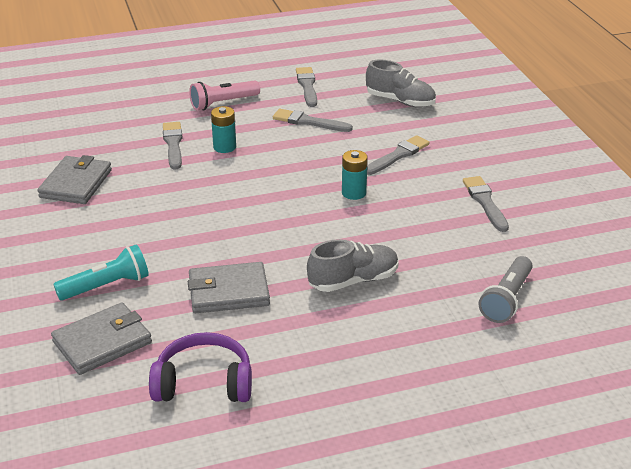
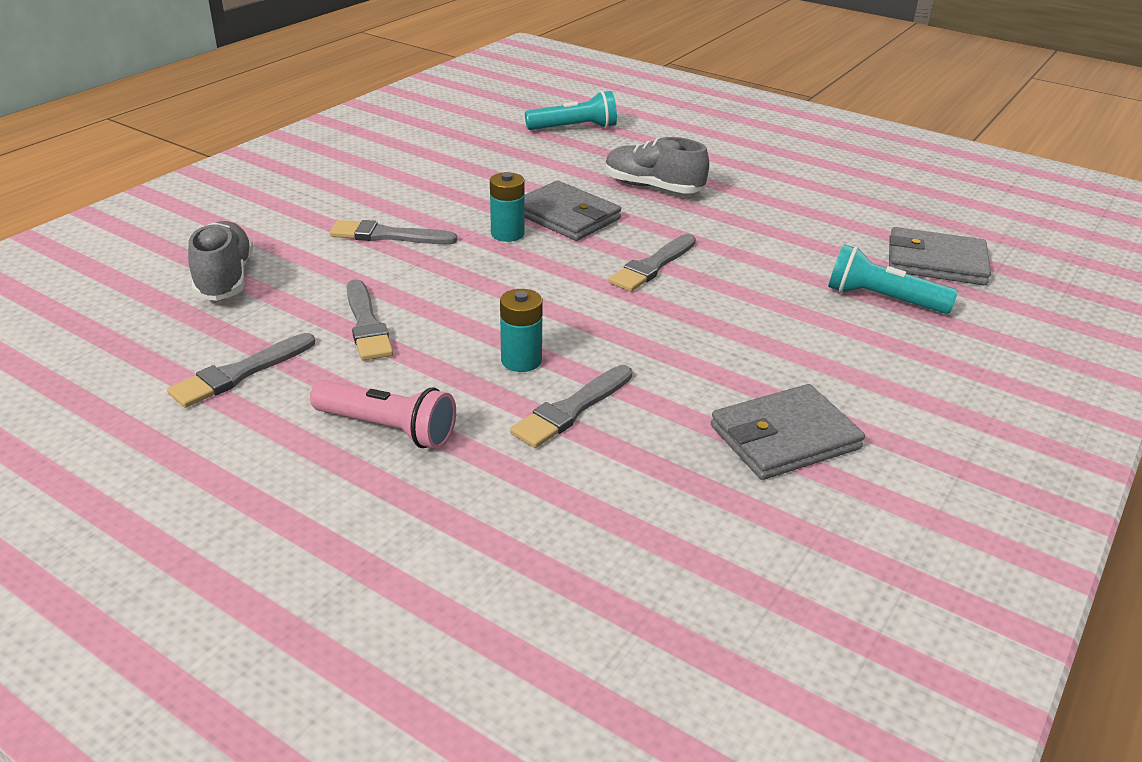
camera: 130 degrees left, 0 degrees up
(204, 383) = (876, 200): purple headphones -> none
(229, 292) = (769, 234): grey wallet -> grey wallet (566, 216)
(485, 202) = (431, 168): grey brush -> grey brush (652, 266)
(506, 299) = (574, 128): grey flashlight -> turquoise flashlight

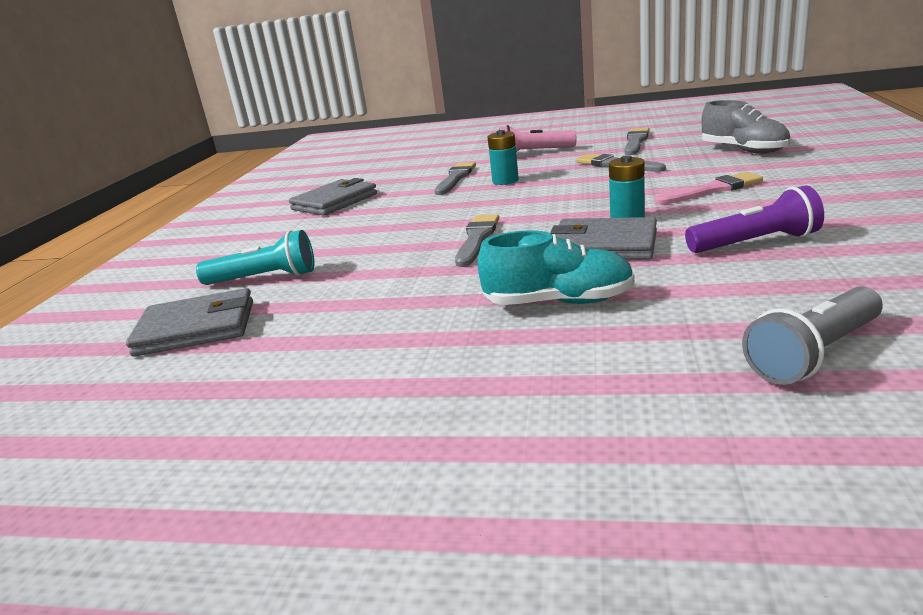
camera: 160 degrees right, 10 degrees down
(388, 235) = (712, 190): grey brush -> pink brush
(476, 179) = (755, 243): none -> purple flashlight
(574, 128) = (814, 354): turquoise flashlight -> grey flashlight
(653, 187) = (558, 302): grey shoe -> turquoise shoe

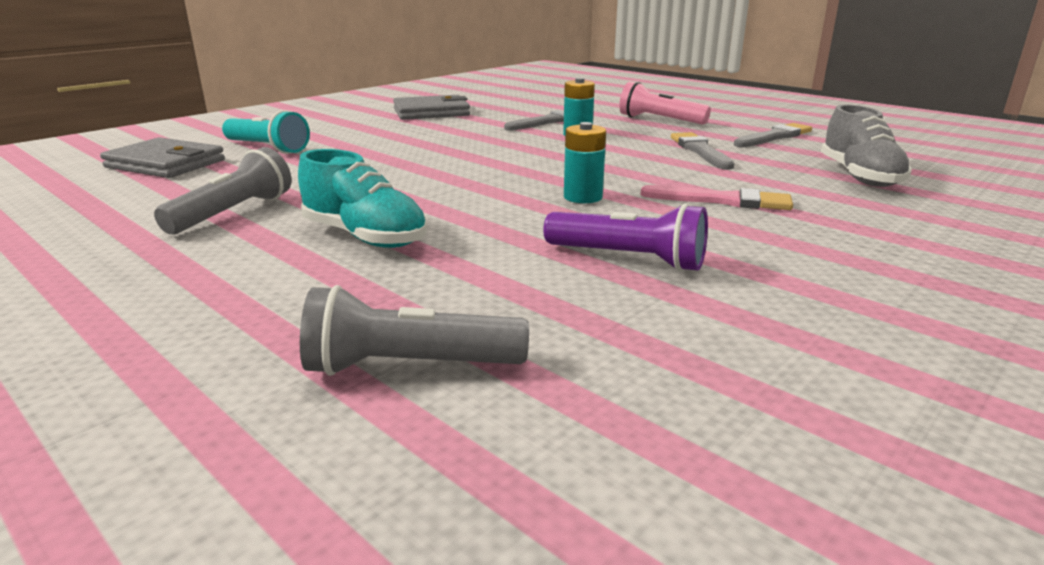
camera: 30 degrees right, 0 degrees up
(399, 333) = (233, 213): none -> grey flashlight
(477, 239) = (441, 170): grey brush -> none
(603, 245) = (507, 210): grey wallet -> none

